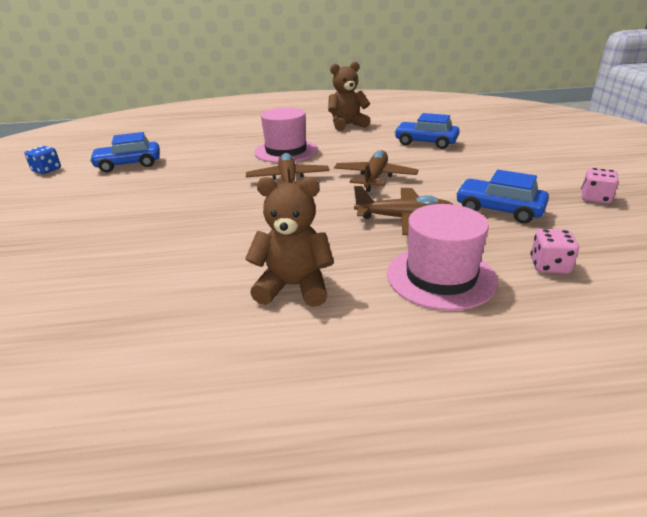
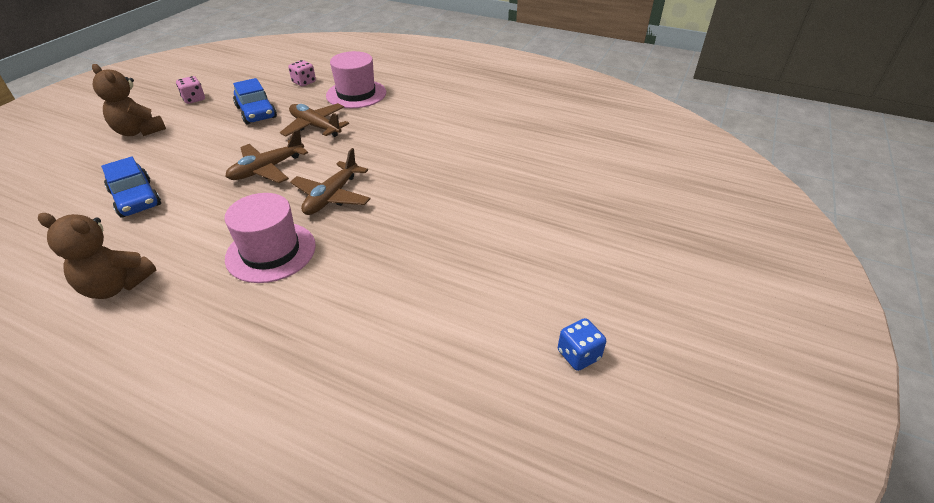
camera: 150 degrees left, 10 degrees up
(129, 164) = (464, 313): blue car -> none
(294, 286) = (427, 112): brown teddy bear -> brown teddy bear (139, 131)

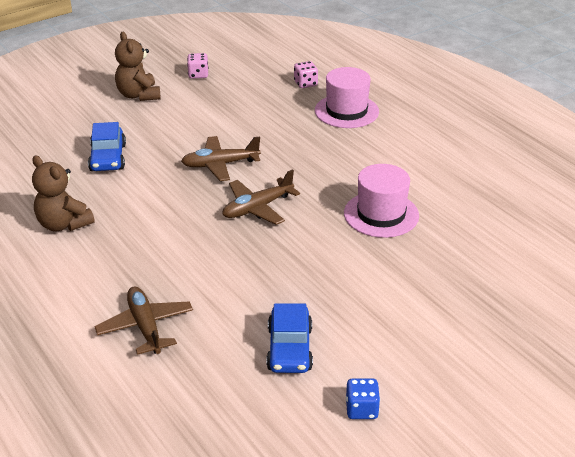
camera: 30 degrees right, 5 degrees down
(256, 112) = (243, 104): blue car -> blue car (289, 349)
(271, 252) = (182, 238): pink hat -> pink hat (381, 214)
(315, 126) = (286, 135): brown plane -> brown plane (145, 327)

